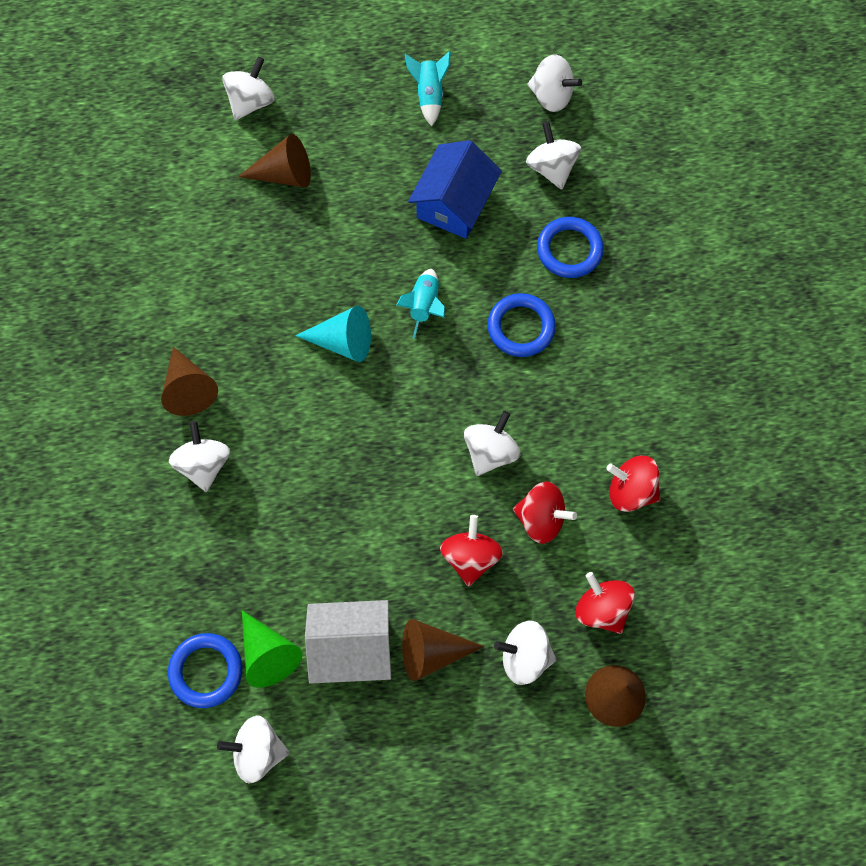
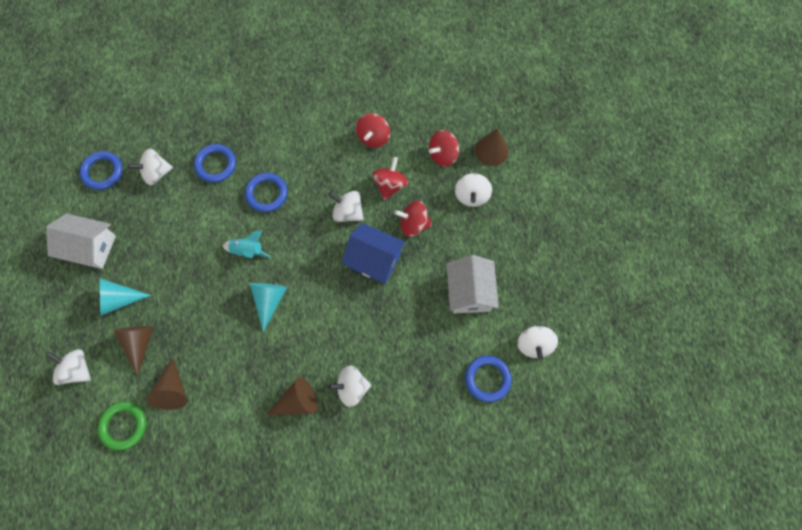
camera: 90 degrees left, 0 degrees up
(170, 168) = (123, 426): none -> green ring
(268, 654) = (475, 341): green cone -> none
(350, 141) = (119, 300): none -> turquoise cone
(429, 95) = (90, 248): turquoise rocket -> white house
(431, 652) = (471, 246): brown cone -> brown cone (173, 390)
(454, 203) = (175, 232): blue house -> blue house (374, 260)
(551, 96) = (102, 172): white spinning top -> blue ring

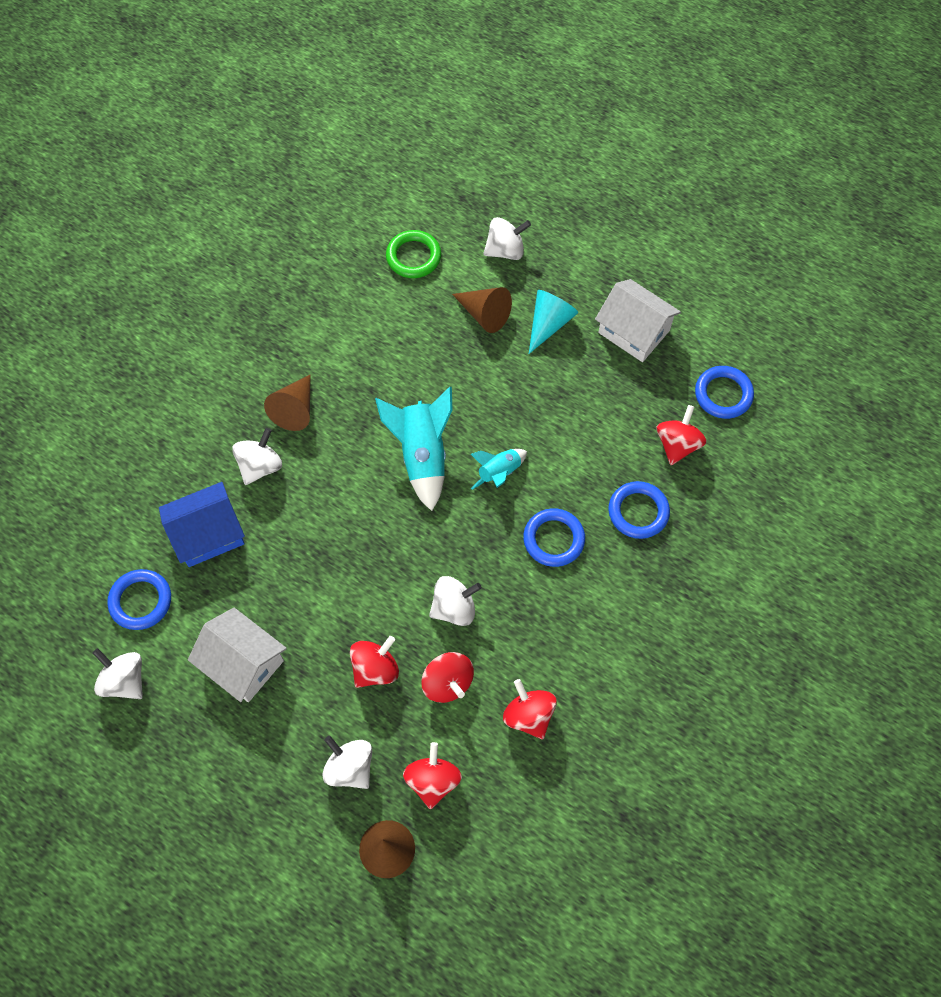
camera: 130 degrees right, 5 degrees down
(90, 248) = (634, 331): white house -> white house turned 75 degrees clockwise
(156, 173) = (677, 445): white spinning top -> red spinning top
(173, 390) = (409, 314): brown cone -> none
(269, 301) = (422, 455): turquoise cone -> turquoise rocket
(374, 260) = (372, 592): blue house -> blue house (208, 534)

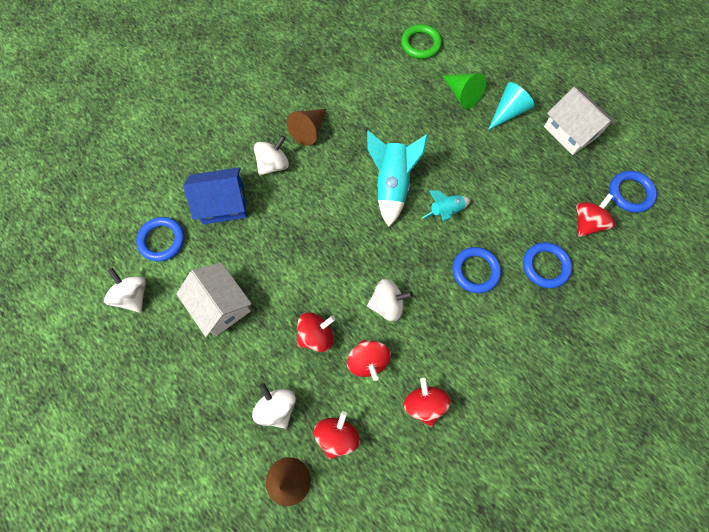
camera: 15 degrees right, 5 degrees up
(484, 314) = (462, 95): brown cone -> green cone
(505, 250) = (488, 54): white spinning top -> none

